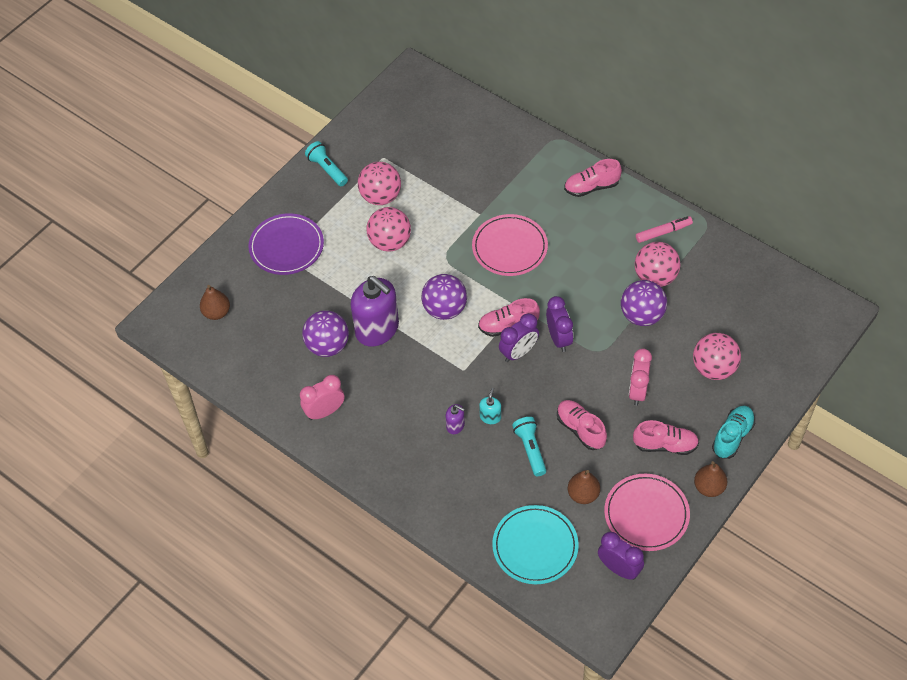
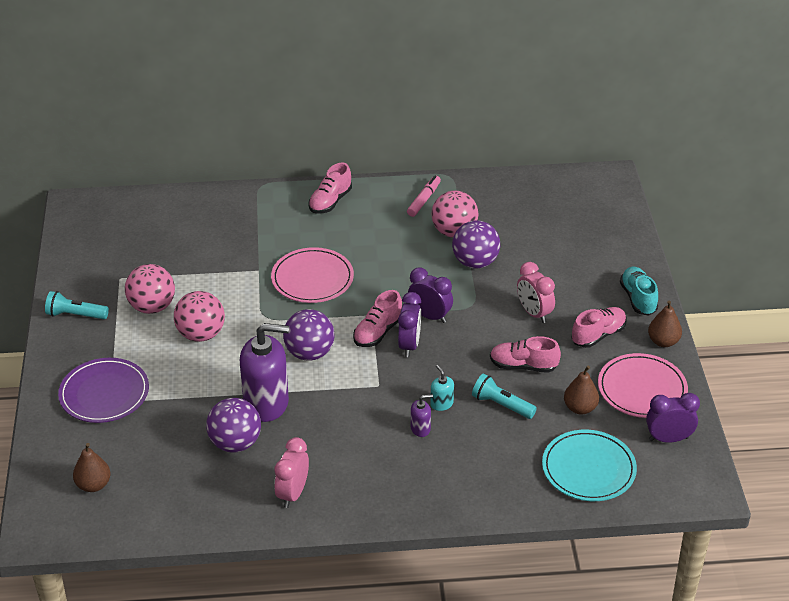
camera: 45 degrees left, 15 degrees down
(714, 368) = (570, 264): pink ball -> none

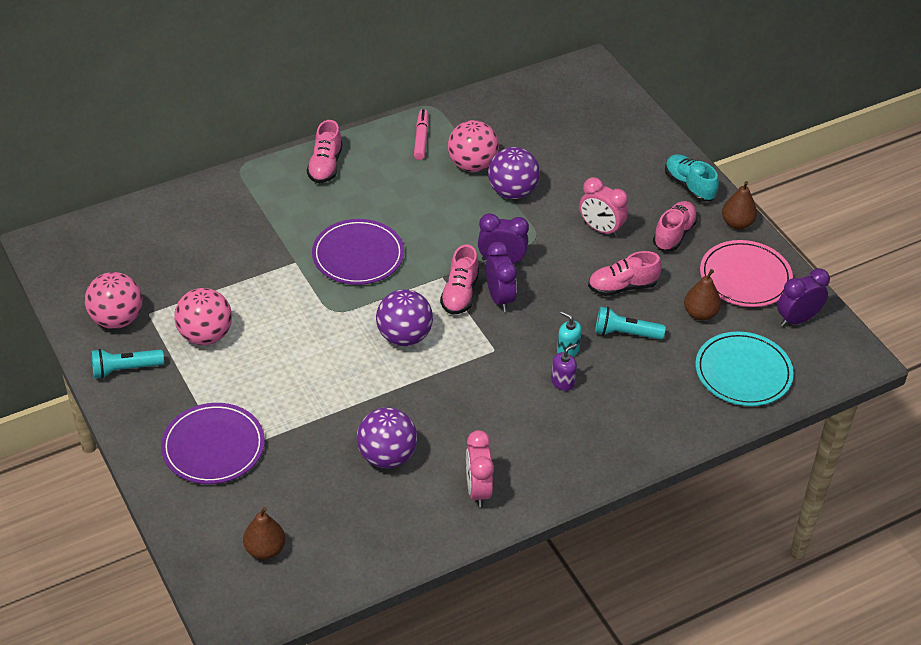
camera: 25 degrees left, 5 degrees up
(201, 334) = (278, 350): pink ball -> pink ball (117, 319)
(266, 403) = (393, 403): purple soap dispenser -> none
(312, 278) = (358, 255): pink plate -> purple plate

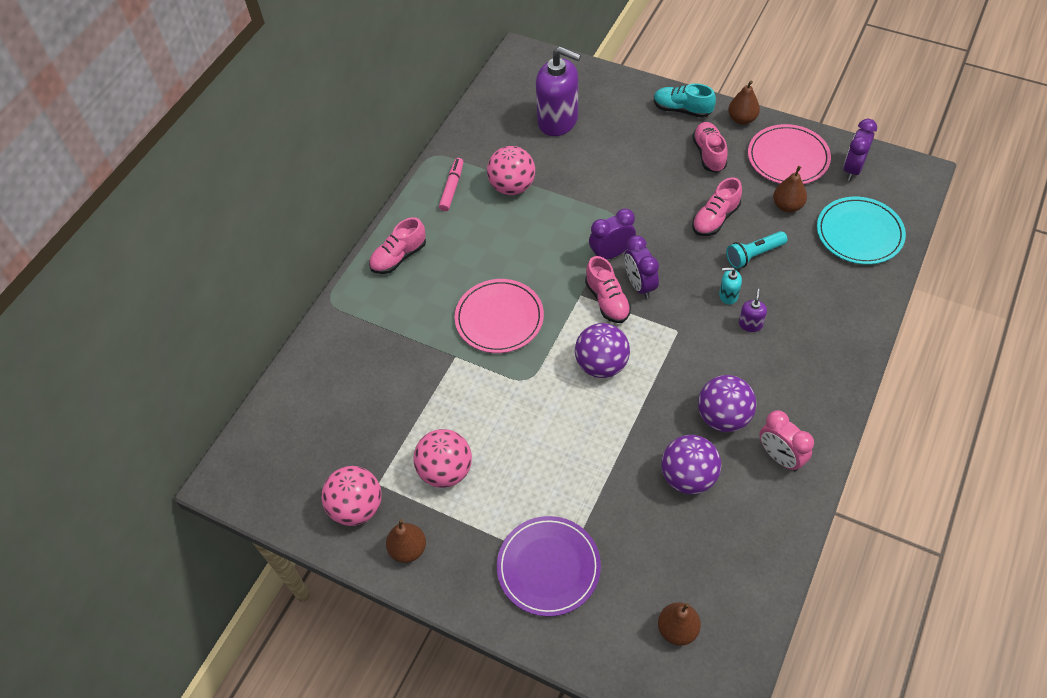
camera: 30 degrees left, 10 degrees up
(125, 369) = (408, 549): turquoise flashlight -> brown pear
(325, 166) = (399, 257): pink shoe -> pink shoe turned 75 degrees clockwise
(358, 255) = (499, 318): purple plate -> pink plate
(421, 138) = (452, 188): pink marker -> pink marker turned 45 degrees clockwise
(499, 298) = (639, 285): purple clock -> purple clock turned 150 degrees counterclockwise
(512, 192) = (563, 191): purple ball -> purple ball (723, 417)
(567, 136) = (558, 120): none -> purple soap dispenser
(600, 229) = (655, 182): pink clock -> none

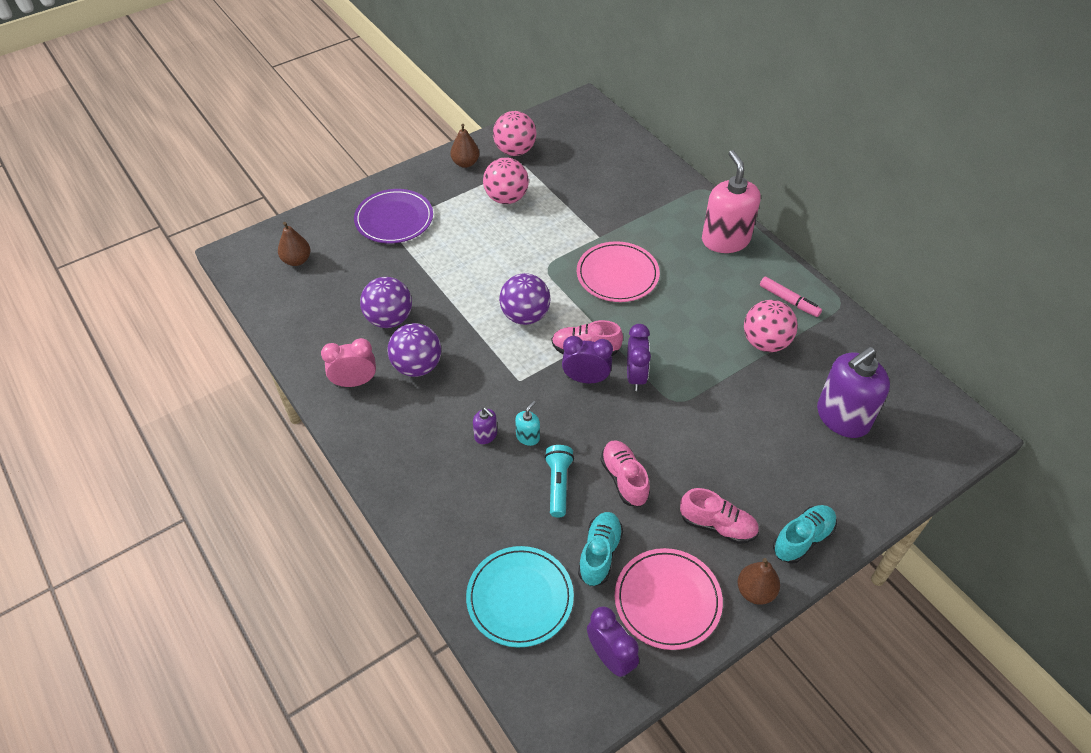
camera: 115 degrees right, 5 degrees down
(399, 257) = (725, 240): pink shoe -> pink soap dispenser
(787, 206) = (599, 554): brown pear -> turquoise shoe

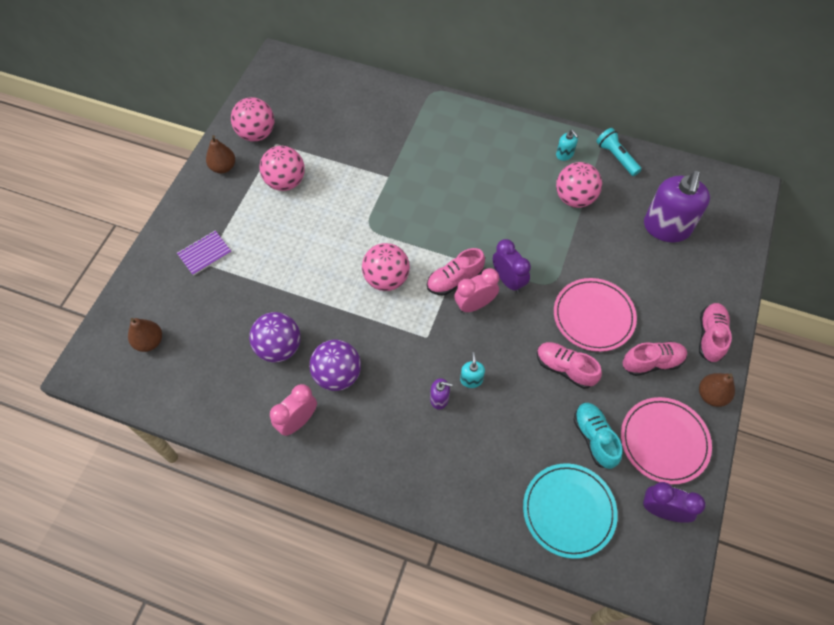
camera: 35 degrees left, 10 degrees up
(394, 219) = (204, 253): purple plate -> purple notebook
(525, 316) = (386, 279): purple ball -> pink ball
(558, 484) = (523, 404): turquoise flashlight -> turquoise flashlight (616, 157)
(586, 379) = (474, 305): purple clock -> pink clock
(617, 274) = (428, 202): pink plate -> pink plate (593, 316)
(725, 240) = (483, 128): pink soap dispenser -> none
(789, 301) = (564, 154): pink marker -> turquoise soap dispenser
(802, 539) = (710, 336): turquoise shoe -> pink shoe

